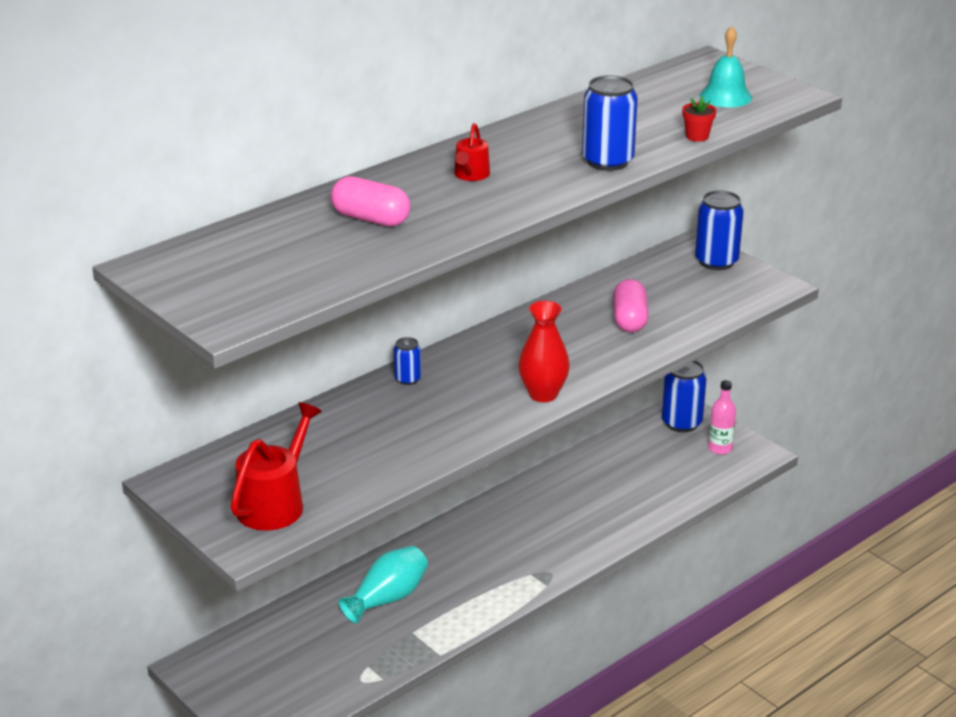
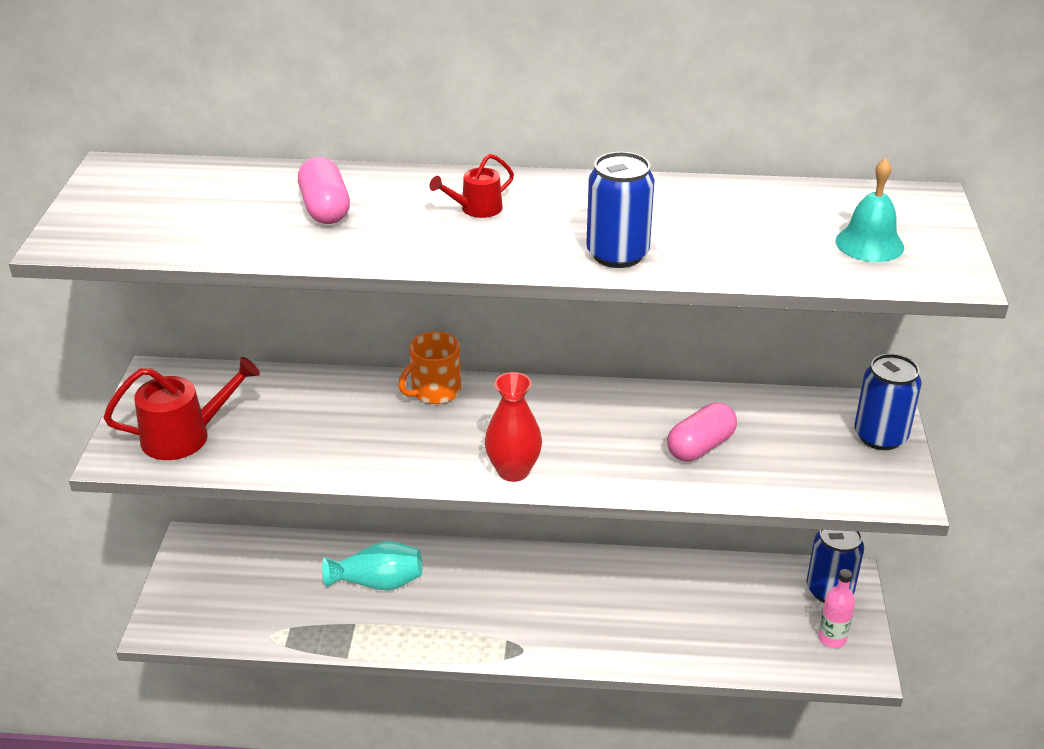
camera: 45 degrees right, 5 degrees up
(407, 379) = (434, 391): blue can -> orange mug
(697, 136) = (754, 271): red flower pot -> none

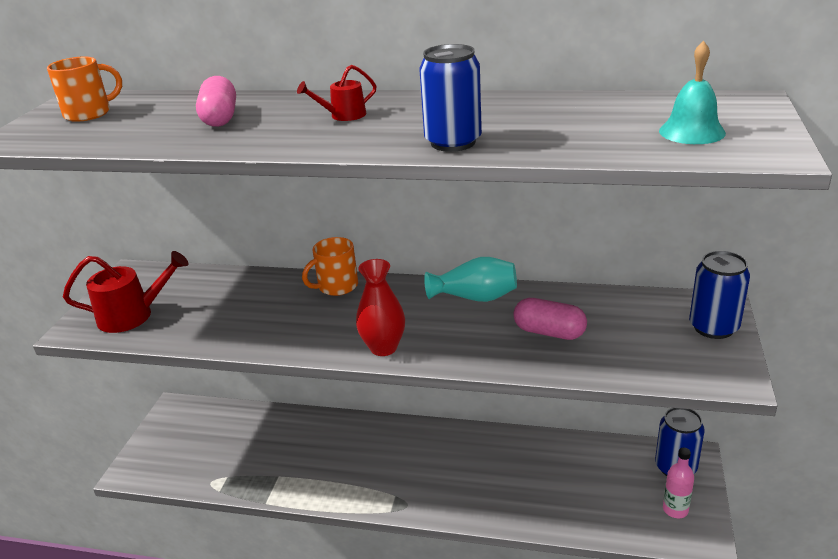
camera: 10 degrees right, 5 degrees down
(149, 196) = (89, 113): none -> orange mug
(378, 582) = (303, 444): turquoise vase -> turquoise vase (475, 297)
(700, 447) = (549, 332): pink capsule -> pink capsule turned 60 degrees clockwise

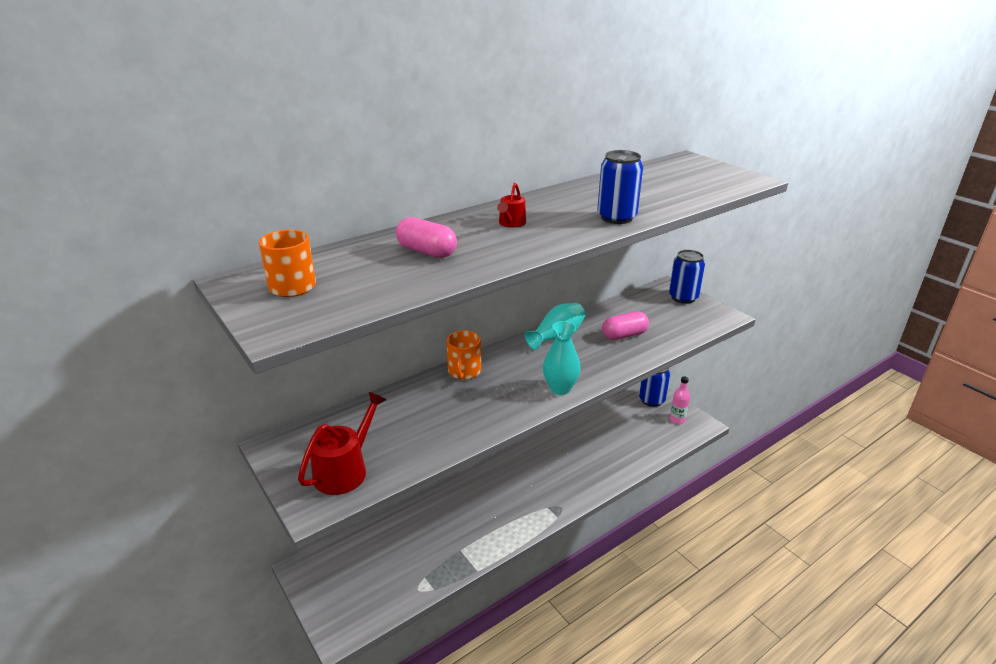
camera: 50 degrees left, 0 degrees up
(383, 348) = (560, 388): red vase -> turquoise vase
(692, 132) = (702, 179): turquoise bell -> none

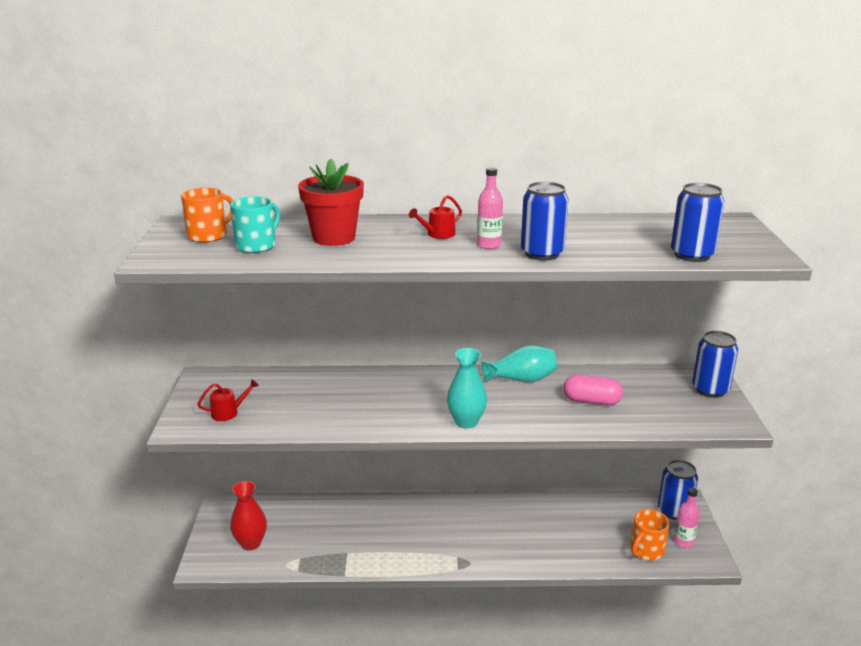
camera: 35 degrees right, 5 degrees down
(345, 470) = (228, 412): red watering can -> red watering can, size x0.56
(365, 281) = (257, 245): none -> turquoise mug
(366, 588) = (251, 543): none -> red vase
(427, 252) = (334, 238): pink capsule -> red flower pot
(464, 371) = (401, 378): orange mug -> orange mug (646, 550)
(566, 221) = (489, 245): none -> pink bottle
(710, 191) = (692, 255): none -> blue can

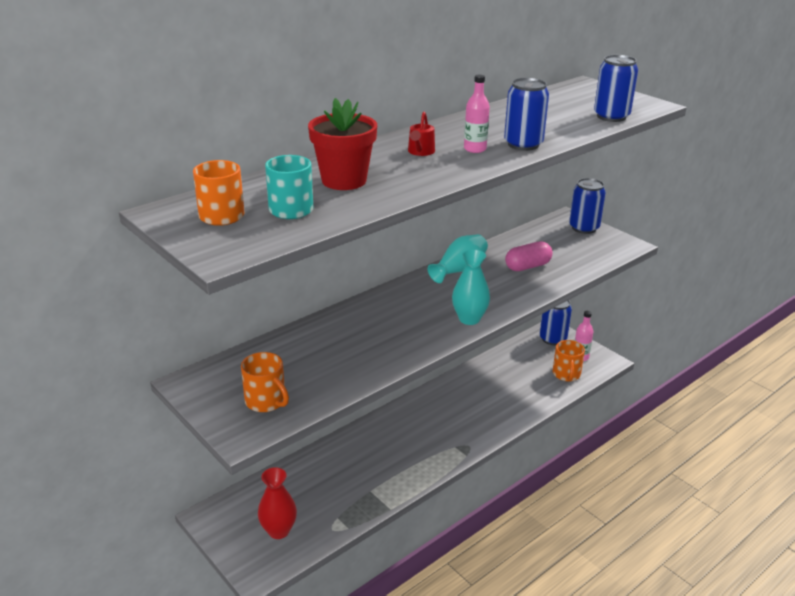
camera: 40 degrees left, 5 degrees up
(228, 412) = (266, 401): red watering can -> orange mug

